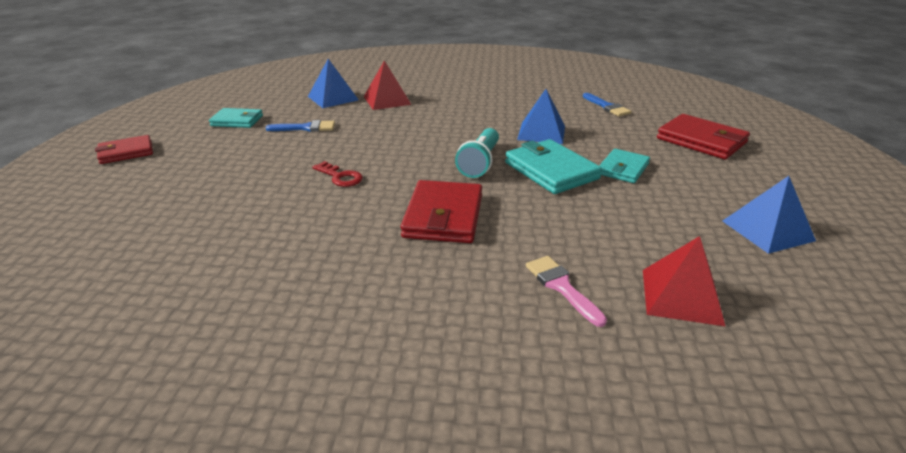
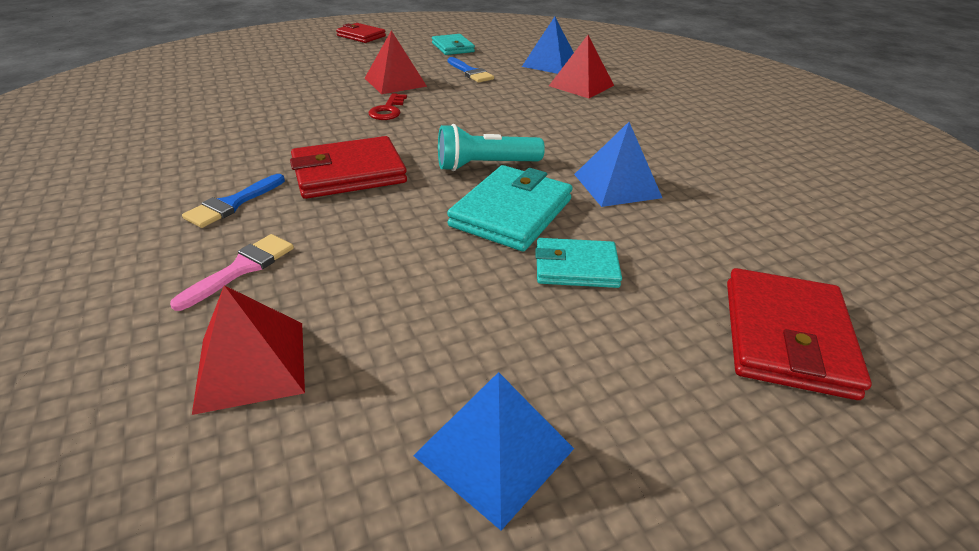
camera: 60 degrees right, 5 degrees up
(281, 161) = (395, 82): none -> red pyramid
(607, 107) = (787, 220): blue brush -> blue brush (232, 204)

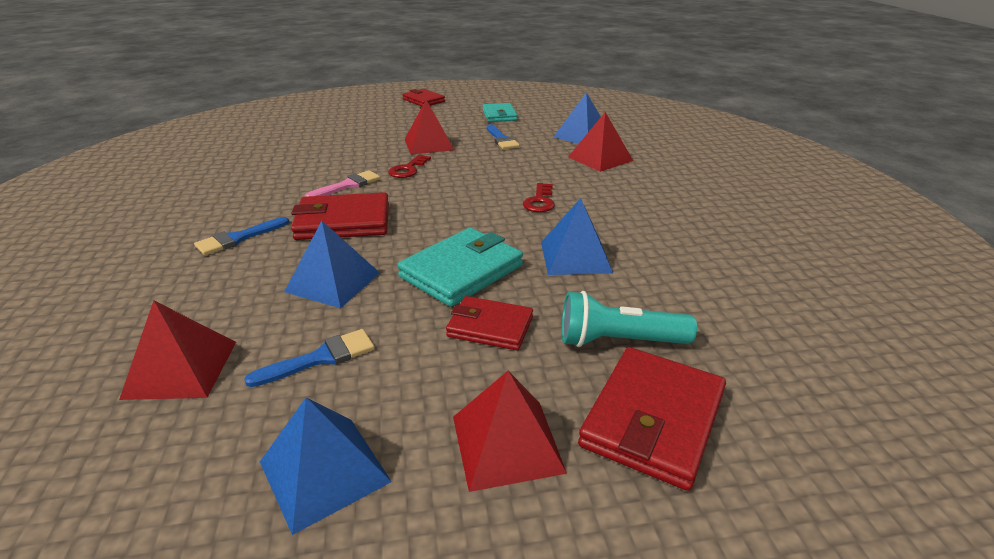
camera: 15 degrees right, 5 degrees down
(242, 268) = (216, 292): pink brush -> pink brush (348, 185)
(377, 240) = (333, 282): none -> blue pyramid
(414, 326) = (321, 358): none -> blue brush
(485, 165) = (463, 226): turquoise flashlight -> turquoise flashlight (618, 341)
(547, 133) = (539, 201): none -> red key
(576, 267) = (490, 327): turquoise wallet -> red wallet
(666, 385) = (507, 443): none -> red pyramid

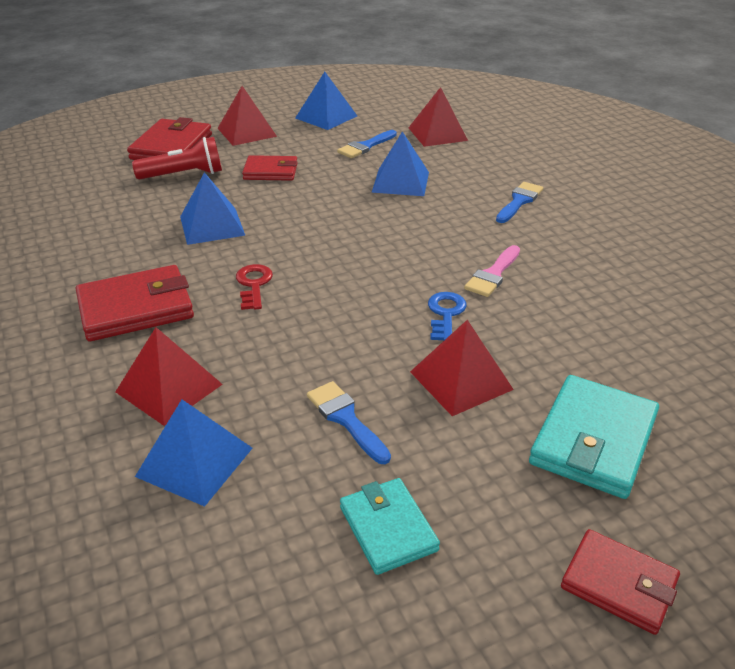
camera: 165 degrees right, 5 degrees up
(343, 222) = (446, 229): red wallet -> red wallet (136, 308)
(407, 169) = (445, 314): red key -> blue key
(461, 271) = (307, 201): turquoise wallet -> turquoise wallet (593, 440)
(618, 341) = (184, 175): turquoise flashlight -> red flashlight

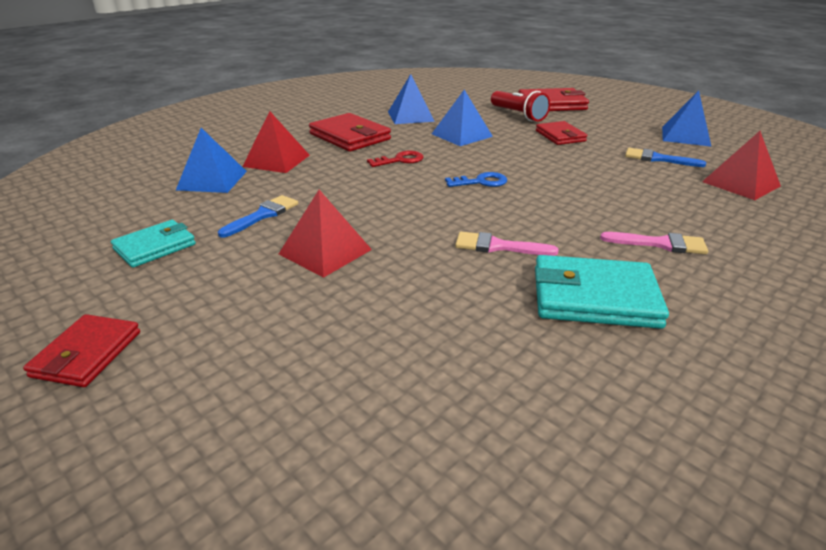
camera: 70 degrees right, 5 degrees down
(246, 132) = (609, 118): red pyramid -> none
(400, 182) = (614, 182): blue pyramid -> blue pyramid (410, 116)
(445, 314) = (415, 232): blue key -> blue key (481, 182)
(519, 201) = (660, 244): blue brush -> pink brush
(593, 440) = (265, 327): turquoise wallet -> turquoise wallet (594, 297)

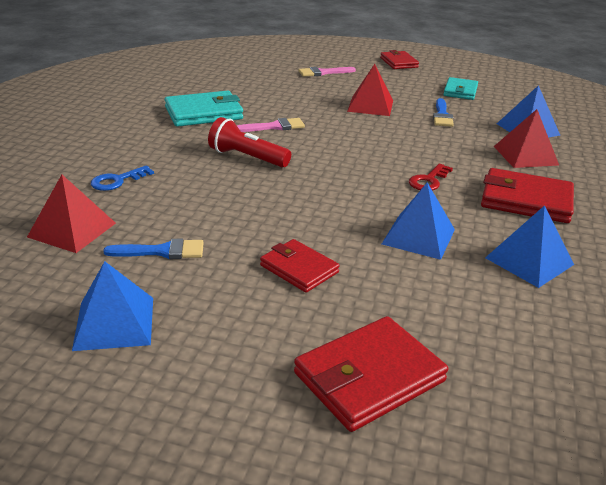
camera: 150 degrees right, 0 degrees up
(481, 182) = (330, 173): blue key -> blue key (117, 181)
(518, 115) = (394, 313): red flashlight -> red flashlight (247, 157)
(660, 244) = (164, 149): pink brush -> pink brush (323, 72)

